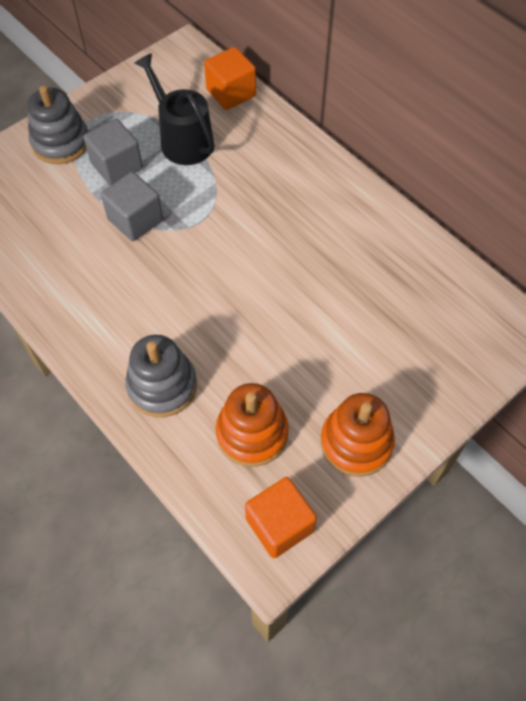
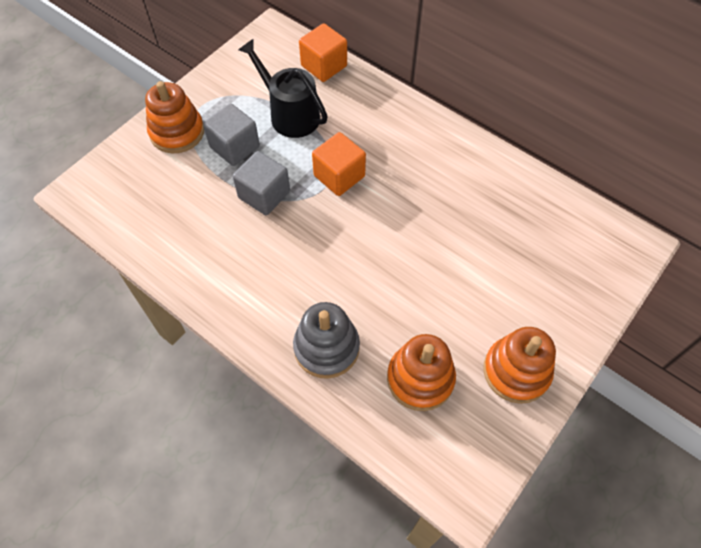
camera: 10 degrees left, 0 degrees up
(61, 142) = (177, 132): grey stacking toy -> orange stacking toy
(279, 525) = (466, 461): orange cube -> orange cube (339, 176)

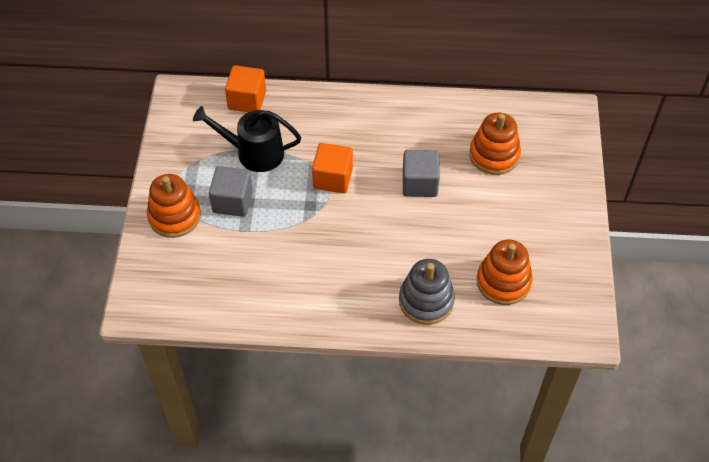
camera: 35 degrees left, 5 degrees down
(264, 195) = (288, 224): grey cube -> grey cube (419, 183)
(516, 371) = (559, 239): orange stacking toy -> orange stacking toy (494, 155)

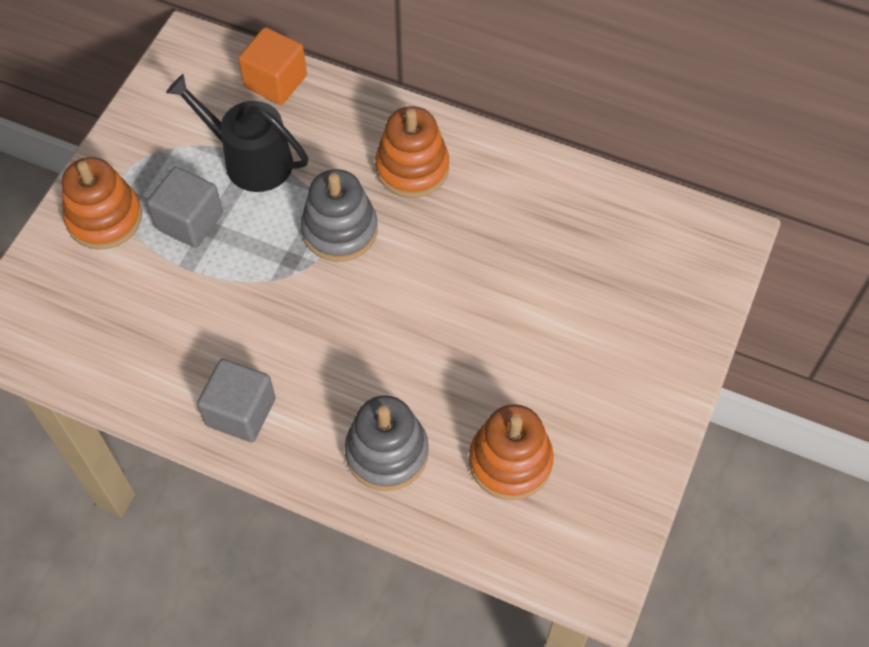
camera: 20 degrees right, 5 degrees up
(333, 178) = (340, 230): orange cube -> grey stacking toy
(419, 183) = (457, 275): grey cube -> grey cube (241, 412)
(494, 155) = (584, 266): orange stacking toy -> orange stacking toy (412, 168)

